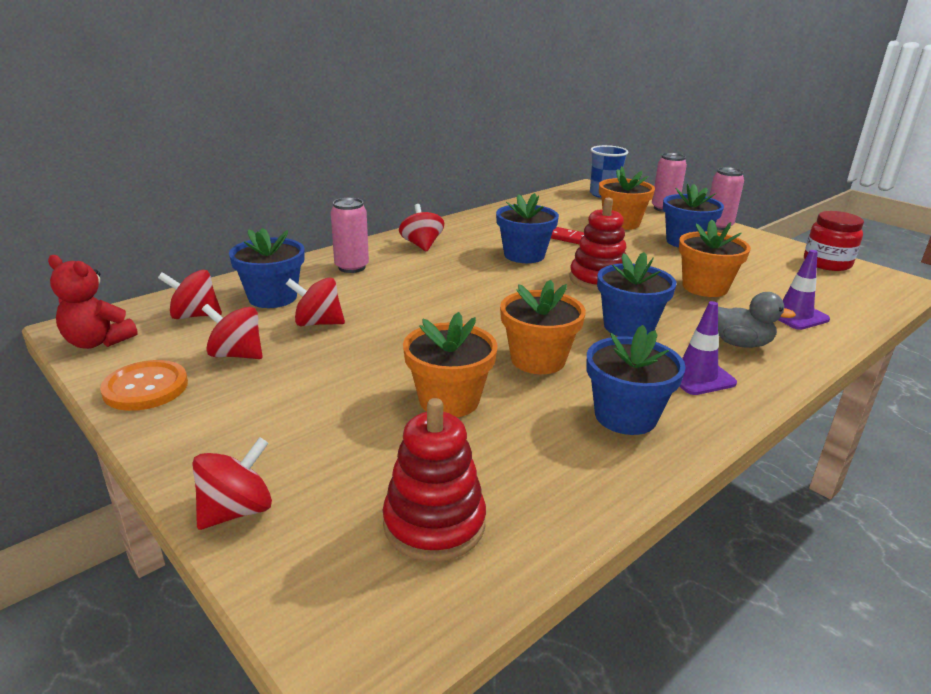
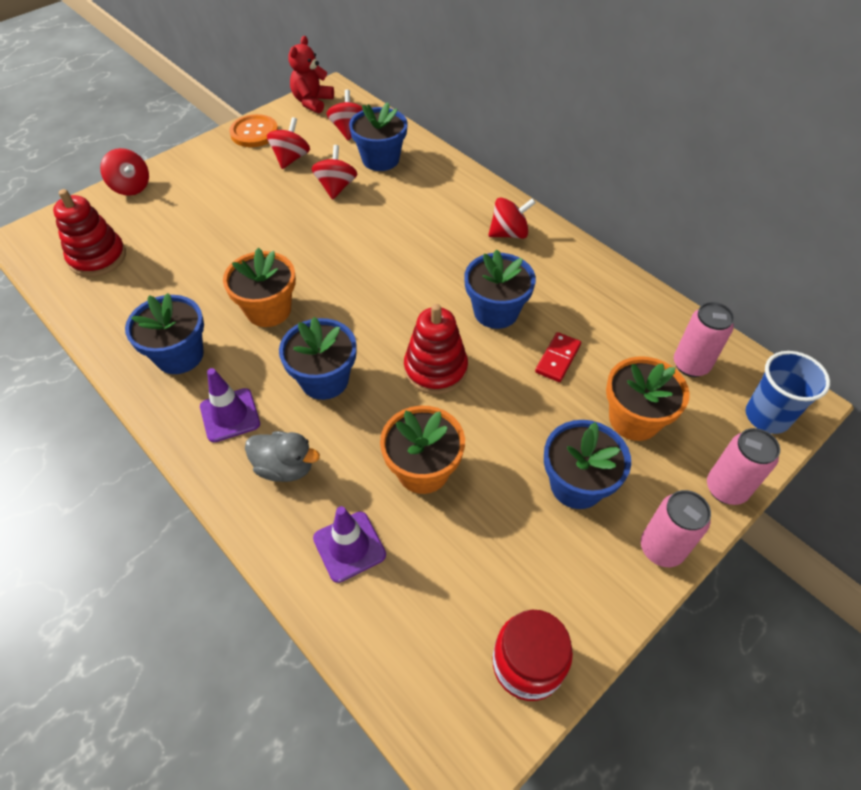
camera: 90 degrees right, 25 degrees up
(351, 267) = (445, 193): pink can -> pink can (690, 365)
(449, 400) = (218, 260): orange flower pot -> none
(740, 343) = (285, 467): grey duck -> grey duck turned 90 degrees counterclockwise

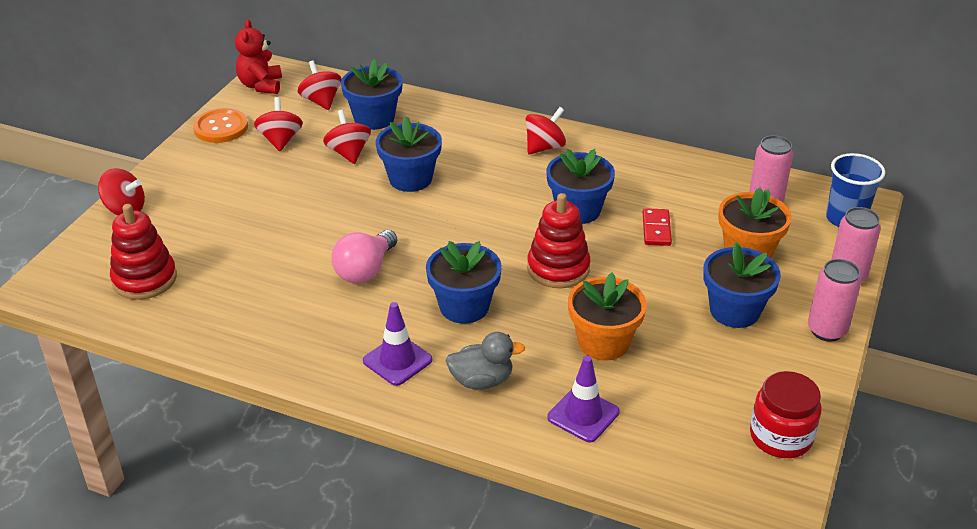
camera: 25 degrees left, 15 degrees down
(179, 355) = (307, 331): blue flower pot -> blue flower pot (410, 179)
(268, 310) = (365, 270): orange flower pot -> pink light bulb

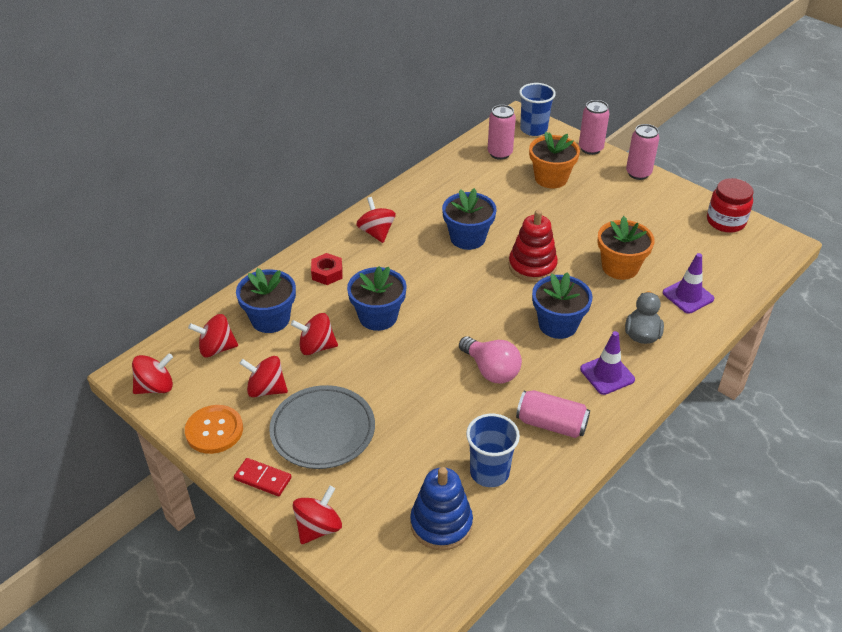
camera: 70 degrees left, 5 degrees up
(144, 279) = (441, 524): red stacking toy -> blue stacking toy
(218, 297) = (489, 472): none -> blue cup
(240, 184) = (323, 430): none -> grey plate
(261, 86) = (155, 387): red teddy bear -> red spinning top
(300, 329) = (551, 424): none -> pink can
(459, 133) = (327, 273): none -> red nut
(656, 229) = (508, 208): red domino -> red domino (263, 478)
(734, 311) = (607, 202): blue flower pot -> none

